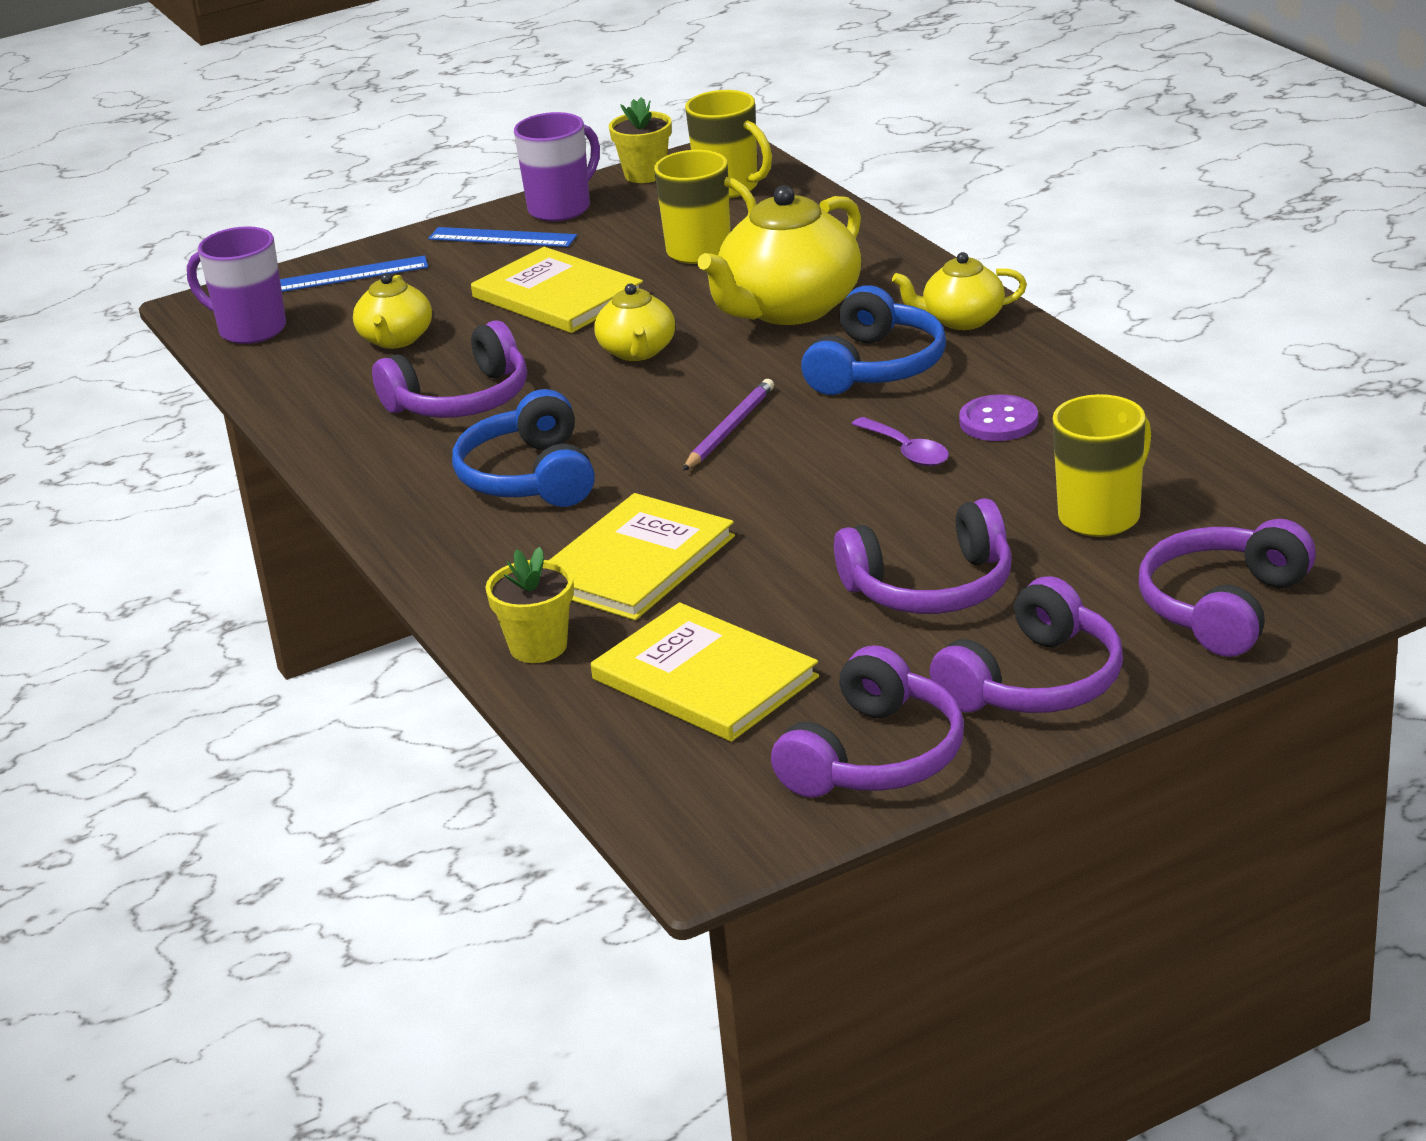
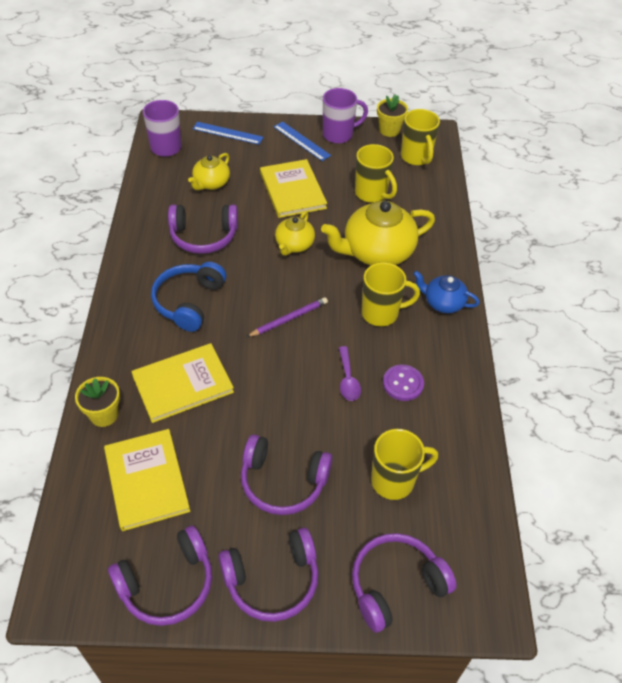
camera: 25 degrees right, 20 degrees up
(876, 367) = (381, 313): blue headphones -> yellow mug
(961, 320) = (443, 303): yellow teapot -> blue teapot

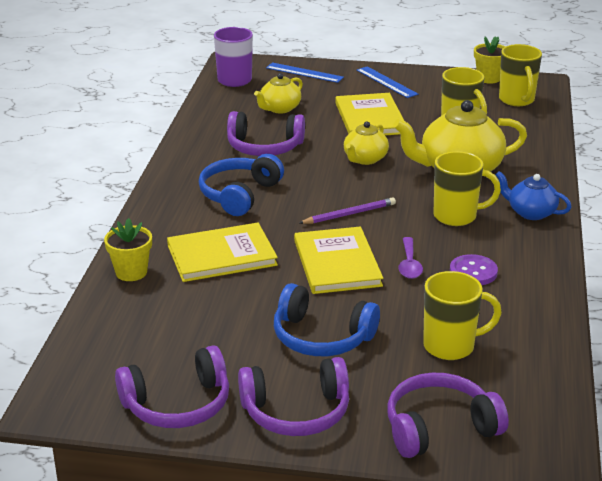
camera: 10 degrees right, 20 degrees down
(147, 480) = (169, 324): yellow book -> yellow book (337, 263)
(283, 482) = (321, 337): purple headphones -> blue headphones
(339, 135) = (429, 79): purple mug -> none

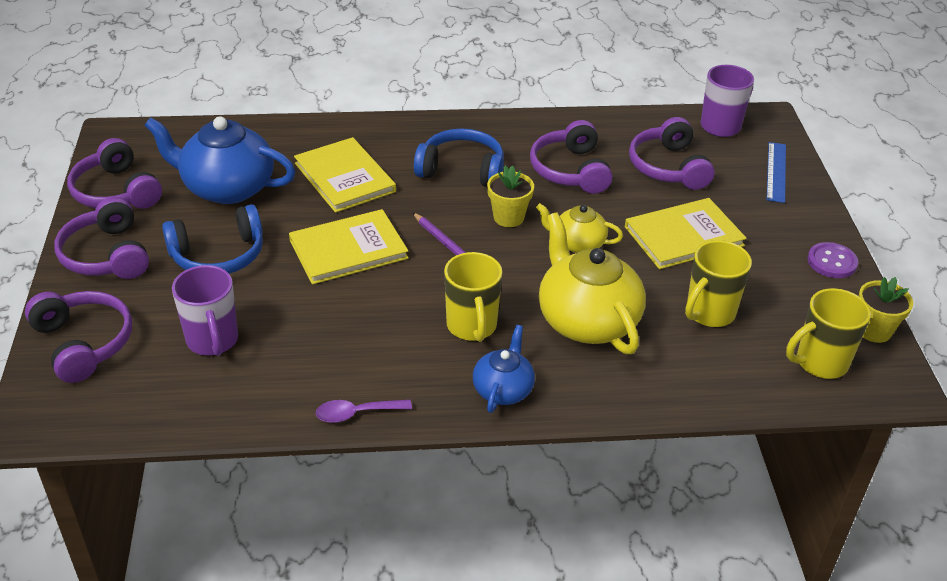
camera: 75 degrees right, 10 degrees up
(131, 272) = (304, 134): yellow flower pot -> yellow flower pot (508, 217)
(206, 326) = (227, 188): none -> blue teapot
(279, 108) = (668, 167): yellow teapot -> purple headphones
(321, 337) = (218, 255): blue headphones -> blue headphones turned 120 degrees counterclockwise
(386, 82) = (795, 238): blue ruler -> none
(409, 264) = (359, 299): purple spoon -> purple spoon (357, 413)
(451, 346) = (213, 341): yellow mug -> purple mug
(473, 272) = (355, 348): purple button -> purple button (832, 262)

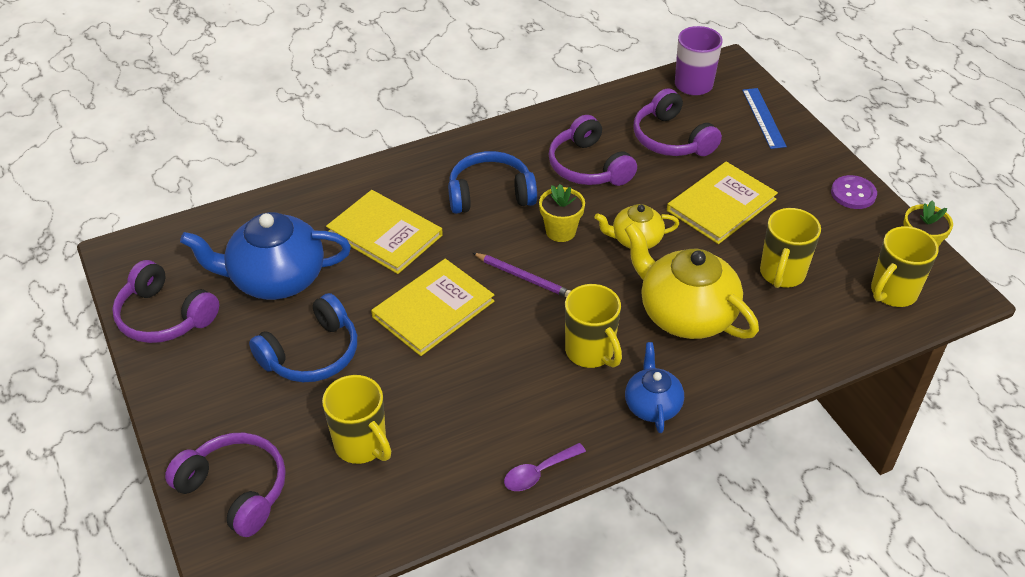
camera: 20 degrees left, 5 degrees up
(107, 255) = (199, 388): purple headphones -> none
(213, 341) = (362, 445): purple mug -> yellow mug

